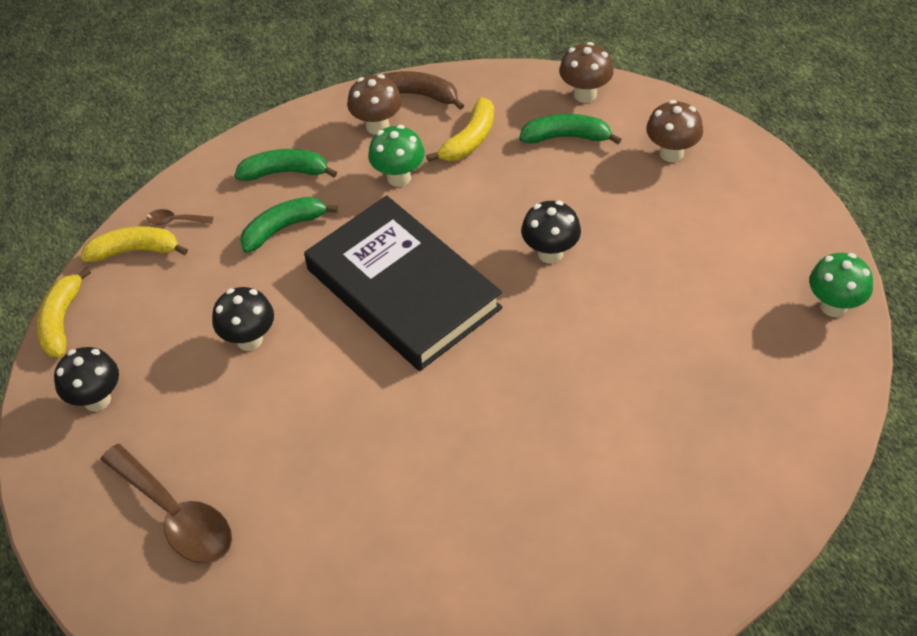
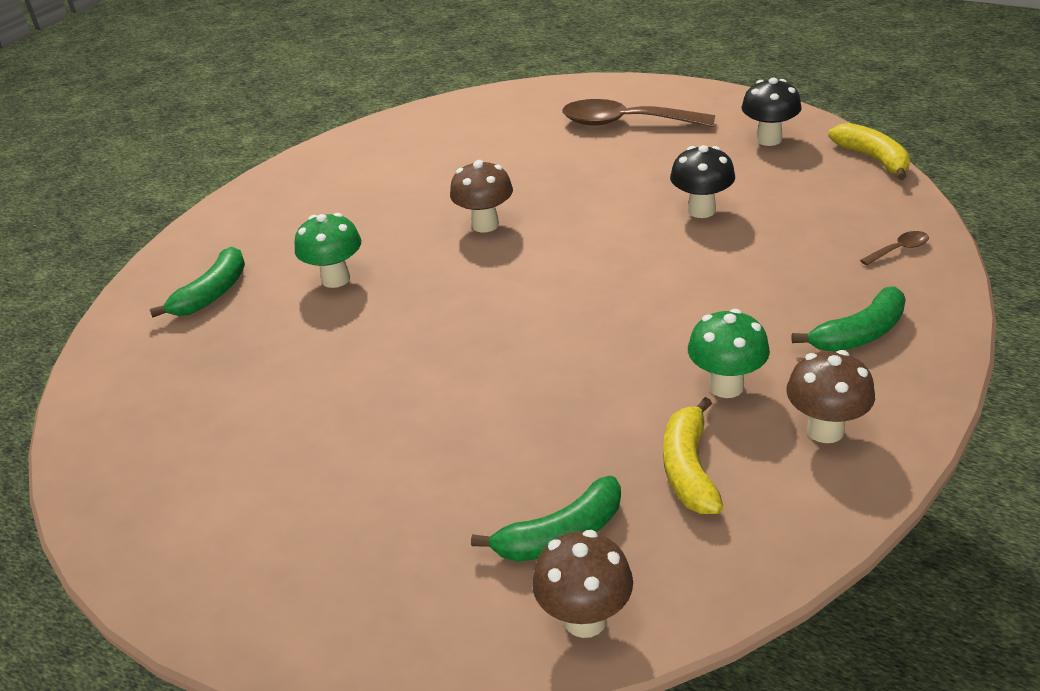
camera: 150 degrees right, 15 degrees down
(135, 251) = (896, 216): yellow banana -> none
(283, 228) = (786, 289): green banana -> green banana (212, 294)
(403, 289) = (605, 296): black book -> none
(419, 95) = (823, 497): brown banana -> none
(550, 253) = (476, 389): black mushroom -> none
(671, 153) = (392, 583): brown mushroom -> brown mushroom (485, 225)
(833, 306) = (104, 478): green mushroom -> green mushroom (336, 279)

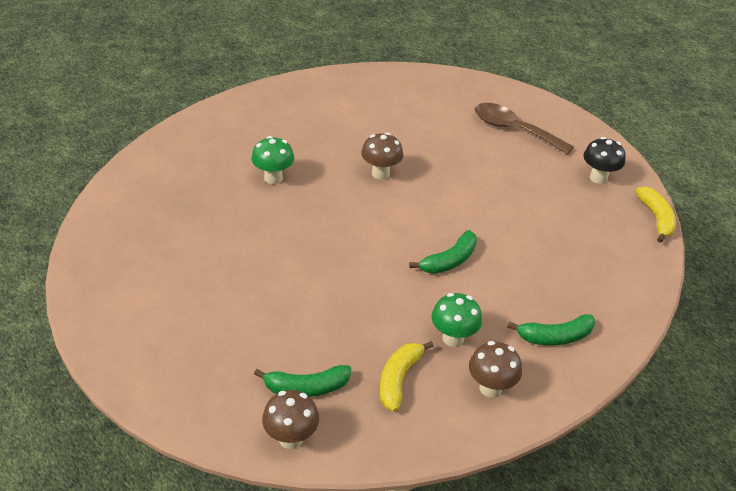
camera: 15 degrees right, 5 degrees up
(212, 294) = (199, 161): green banana -> green banana (449, 261)
(701, 210) = (518, 214): black mushroom -> none
(899, 249) = (622, 290): brown spoon -> none

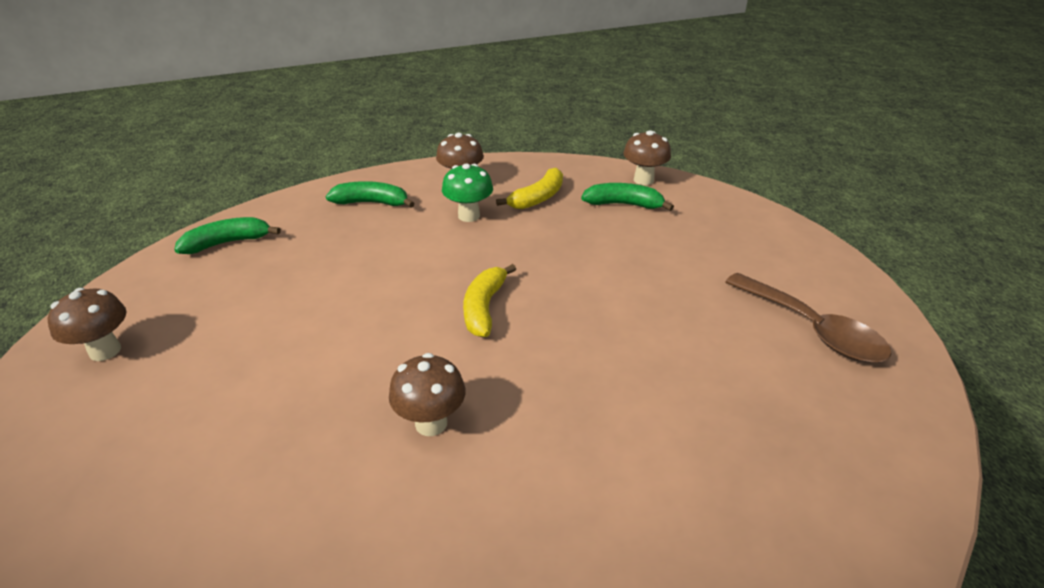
camera: 160 degrees left, 5 degrees down
(273, 178) = (621, 450): green mushroom -> none
(449, 261) = (420, 279): green banana -> green banana (228, 243)
(514, 129) = (112, 478): brown spoon -> brown spoon (813, 329)
(598, 178) = (105, 351): black mushroom -> brown mushroom
(656, 219) = (117, 283): yellow banana -> yellow banana (484, 308)

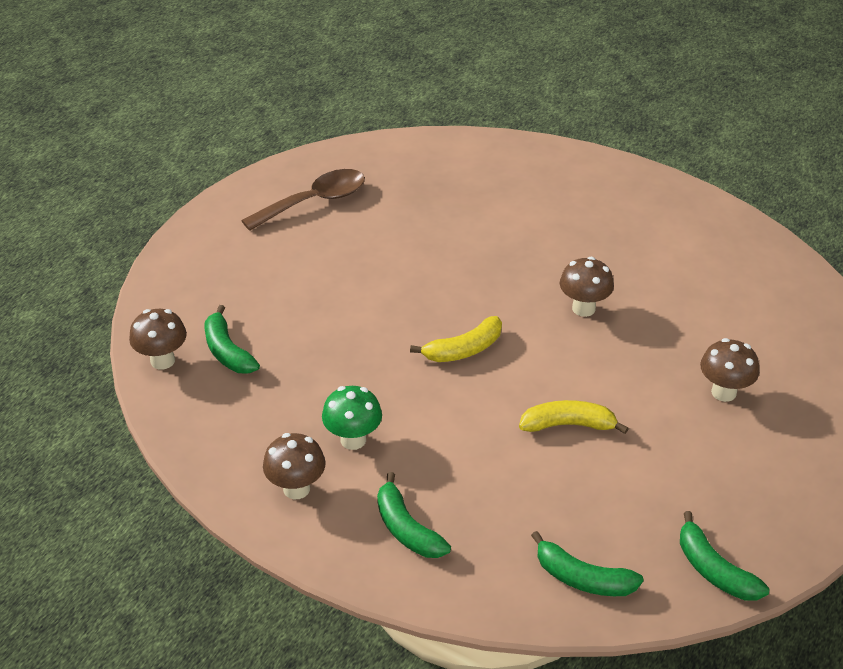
camera: 130 degrees left, 5 degrees up
(105, 351) = (750, 514): brown mushroom -> brown mushroom (723, 392)
(123, 298) = (714, 570): none -> green banana
(537, 198) = (272, 413): yellow banana -> yellow banana (568, 425)
(813, 329) = (314, 201): brown spoon -> brown spoon turned 45 degrees clockwise

